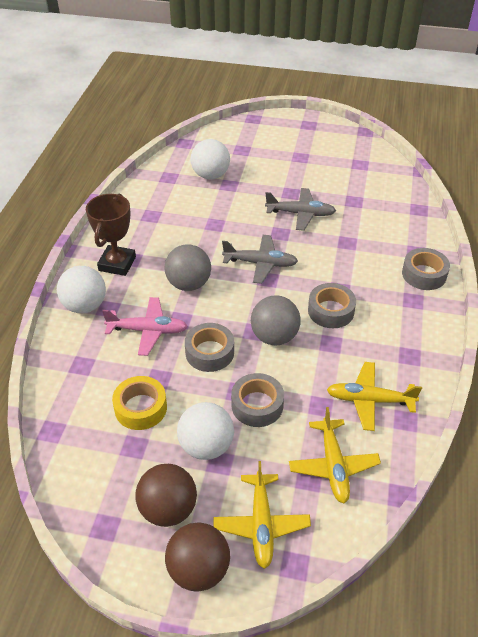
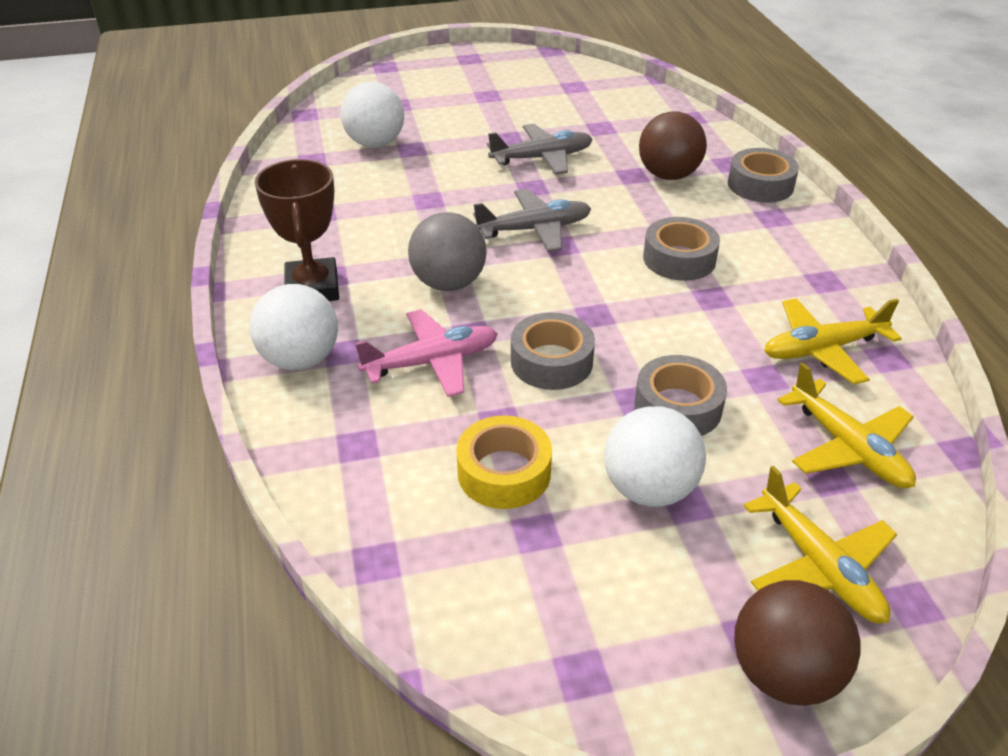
camera: 25 degrees left, 5 degrees down
(168, 509) = (664, 603): brown ball -> brown ball (668, 175)
(274, 336) = (629, 312): grey ball -> none

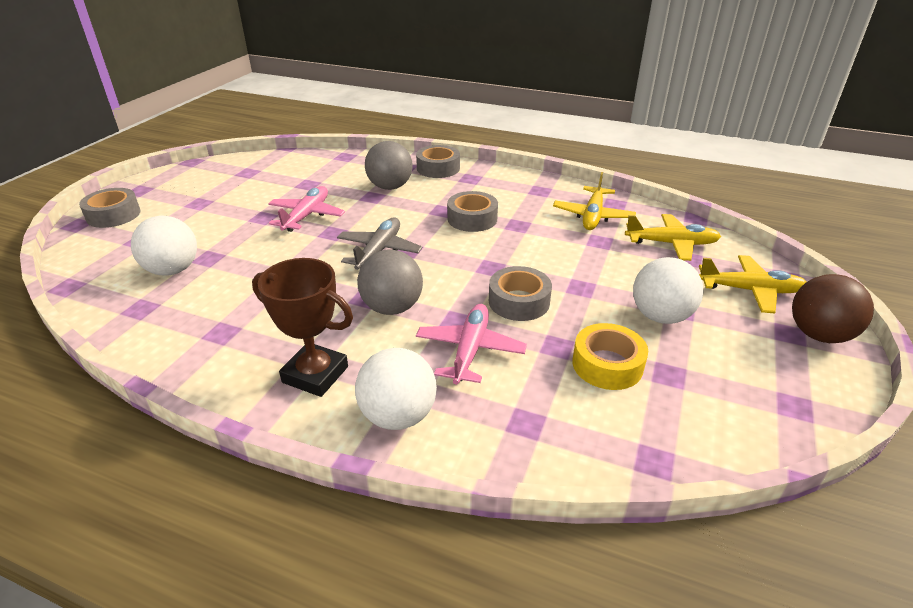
camera: 55 degrees left, 5 degrees down
(542, 158) = (306, 216): grey plane -> pink plane
(668, 175) = (390, 187): brown ball -> grey ball
(677, 407) = (600, 277): grey tape -> grey tape (113, 215)

